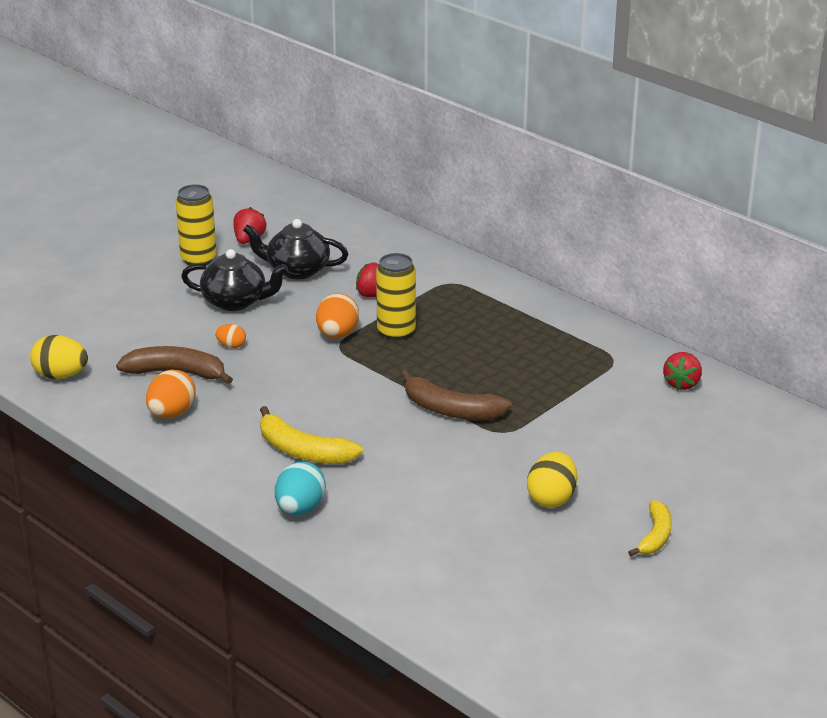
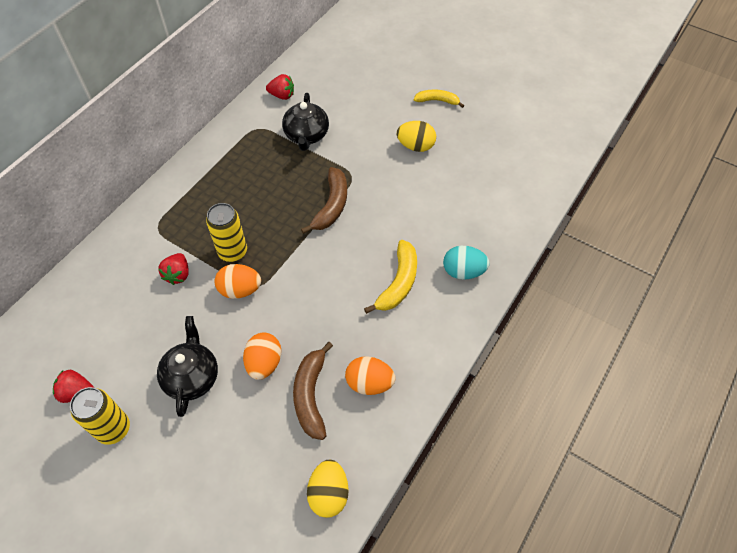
camera: 100 degrees left, 25 degrees up
(231, 345) = (264, 363): orange egg -> orange egg, size x1.80
(296, 270) = (136, 340): black teapot -> black teapot (306, 135)

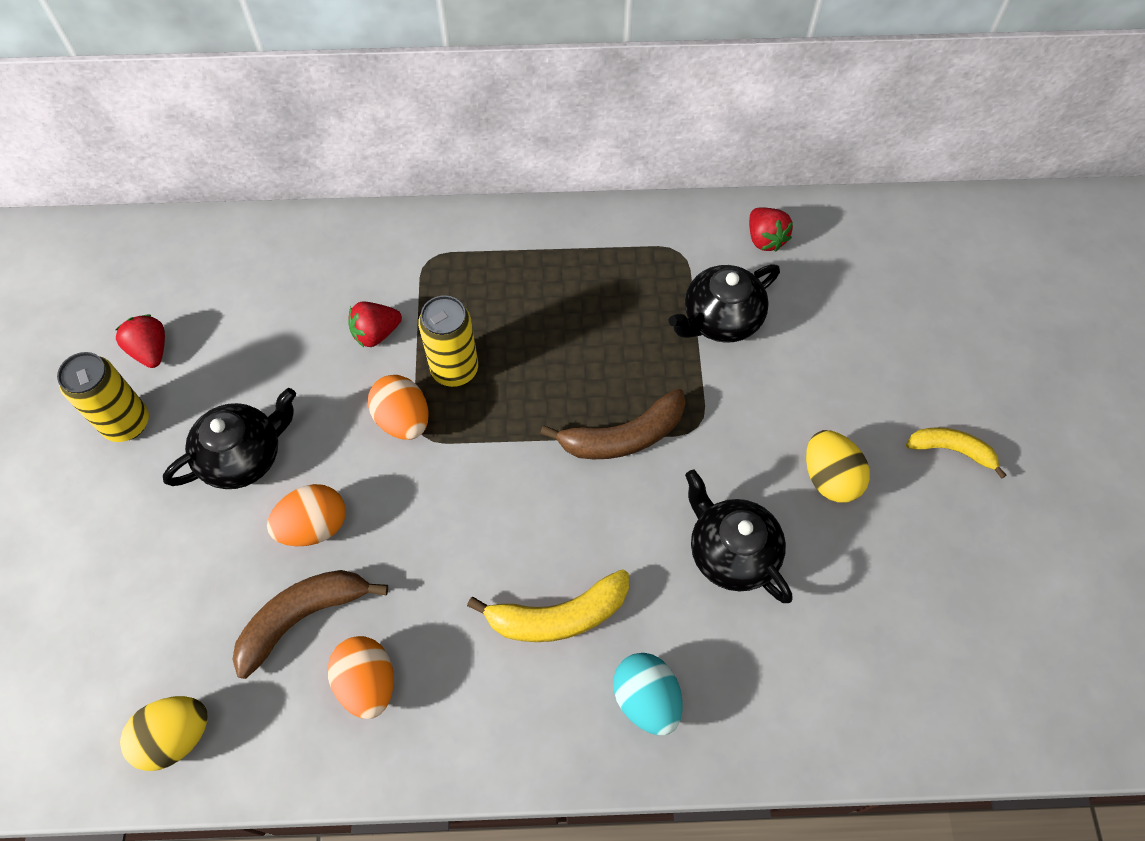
camera: 55 degrees right, 5 degrees up
(421, 200) = (731, 552): none -> black teapot
(437, 101) = (951, 450): yellow banana -> yellow banana turned 45 degrees counterclockwise

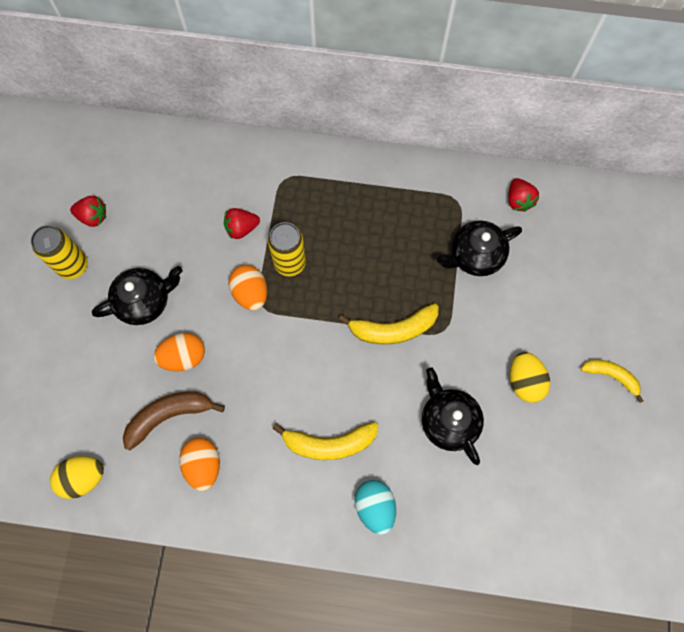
camera: 10 degrees right, 10 degrees up
(151, 350) = (93, 216): red strawberry -> red strawberry turned 120 degrees clockwise
(623, 436) = (393, 329): brown banana -> yellow banana

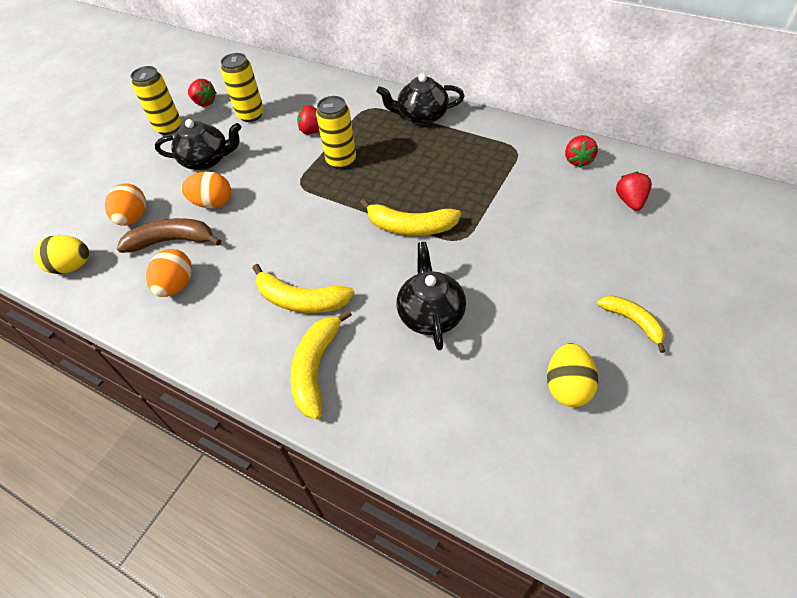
camera: 25 degrees right, 20 degrees down
(158, 222) = (251, 115): none -> yellow can
(250, 293) = (296, 173): orange egg -> orange egg (133, 218)
(375, 507) = (316, 368): turquoise egg -> yellow banana
(475, 256) = (517, 190): black teapot -> black teapot (421, 116)
(524, 381) = (528, 301): yellow egg -> yellow egg (567, 386)
(577, 241) = (630, 201): none -> red strawberry

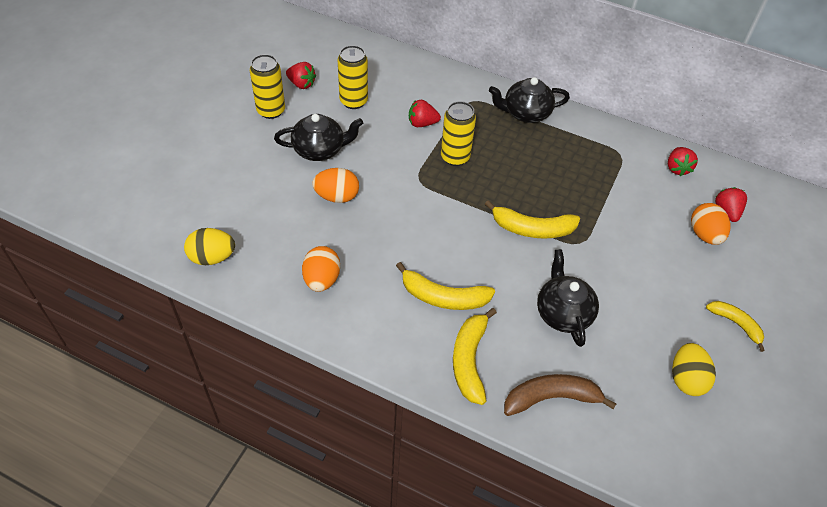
camera: 10 degrees left, 0 degrees up
(133, 218) = (260, 209): orange egg -> orange egg (704, 235)
(172, 241) = (306, 234): brown banana -> brown banana (551, 398)

